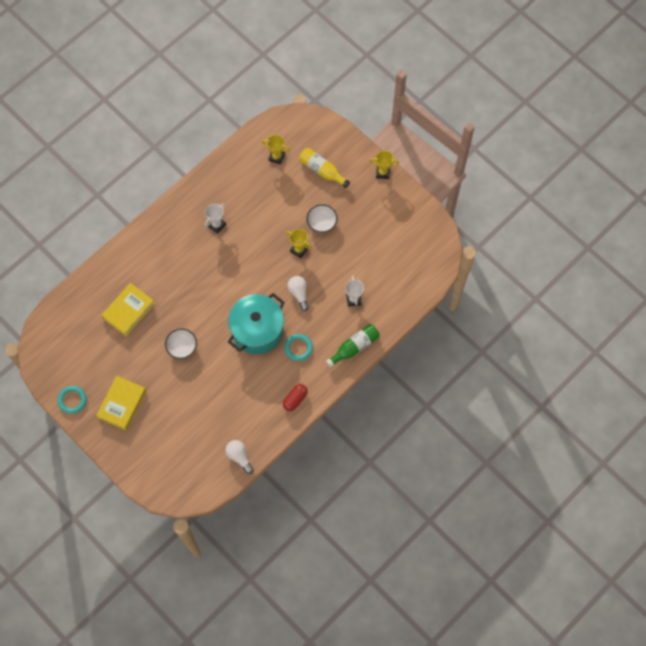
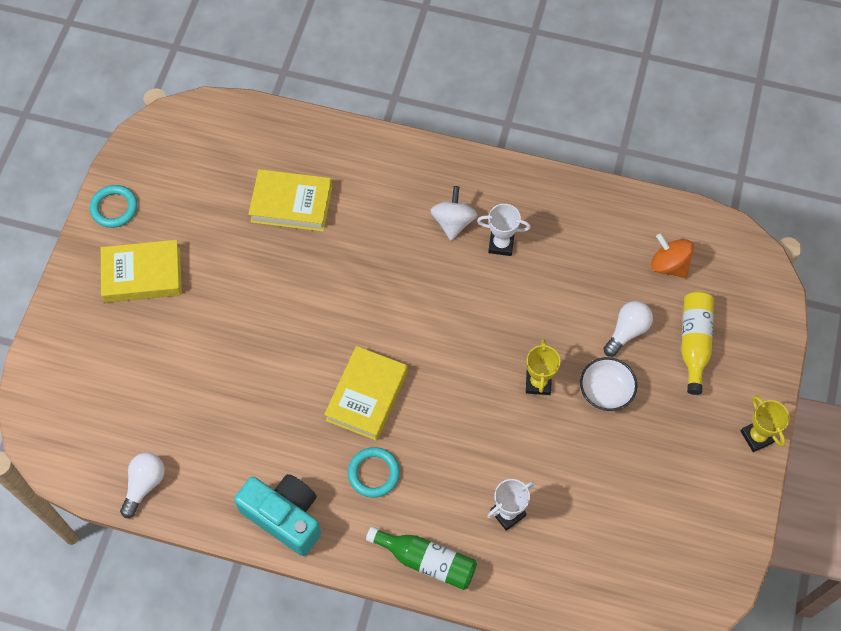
camera: 60 degrees right, 5 degrees down
(182, 347) = (277, 305): white bowl -> none
(190, 240) = (453, 222): none -> white spinning top
(257, 330) = (367, 396): turquoise pot -> yellow book
(276, 157) = (669, 265): yellow trophy -> orange spinning top
(295, 399) = (284, 516): red capsule -> turquoise camera
(299, 293) = (465, 423): white light bulb -> white light bulb (627, 331)

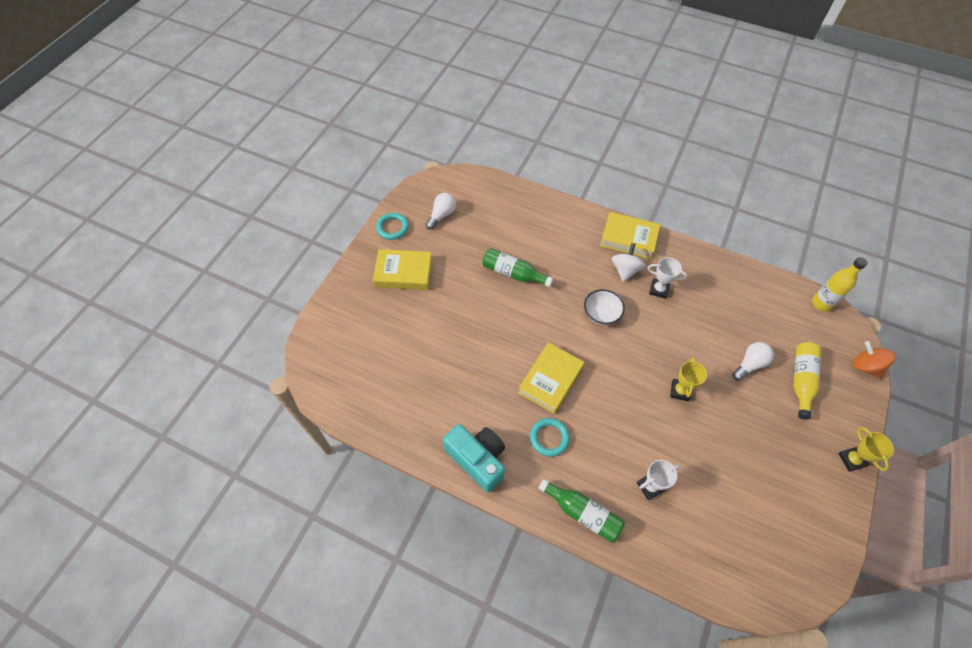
camera: 10 degrees right, 5 degrees down
(144, 485) = (378, 418): white light bulb -> white light bulb (442, 215)
(291, 204) = (513, 242): yellow book -> yellow book (628, 238)
(298, 251) = (513, 273): none -> green bottle
(605, 391) = (731, 406): white bowl -> white bowl (601, 314)
(669, 265) = (782, 322): orange spinning top -> orange spinning top (865, 366)
(720, 230) = (821, 303): none -> yellow bottle

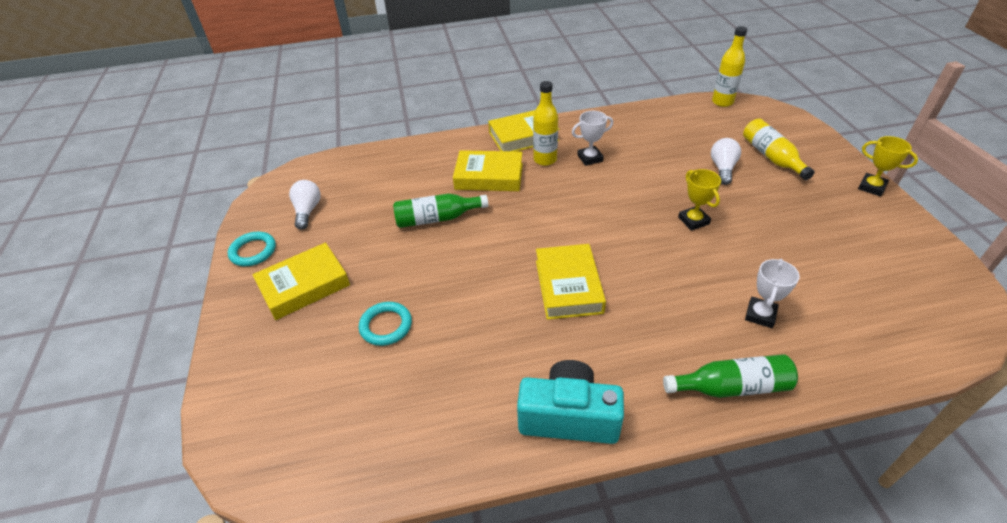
camera: 35 degrees left, 15 degrees down
(549, 438) = (622, 339): turquoise ring -> turquoise ring (386, 326)
(574, 260) = (489, 176): none -> yellow book
(601, 314) = (559, 203): white bowl -> none
(625, 270) = (545, 160): white spinning top -> yellow bottle
(865, 366) = (800, 123): orange spinning top -> none

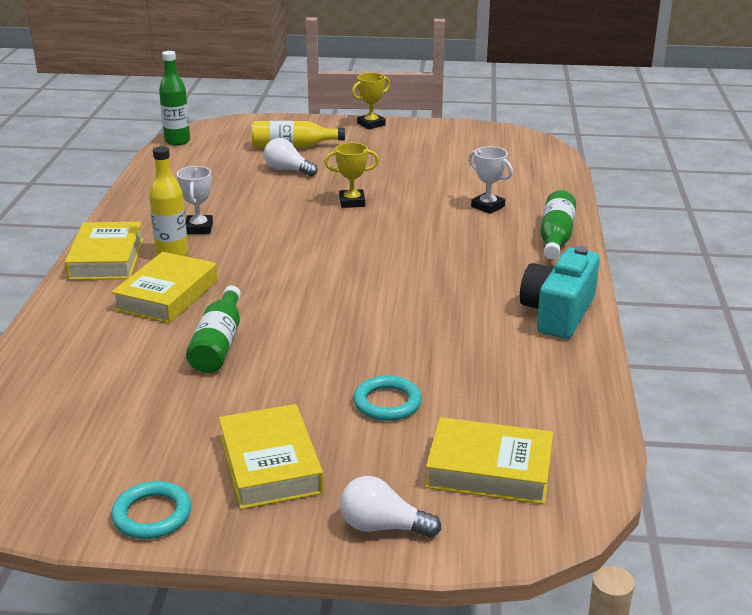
camera: 75 degrees left, 15 degrees down
(307, 211) = (97, 454): white light bulb -> white light bulb (382, 527)
(568, 286) = (398, 282): yellow book -> yellow book (489, 469)
(722, 102) = (177, 141): yellow bottle -> green bottle

